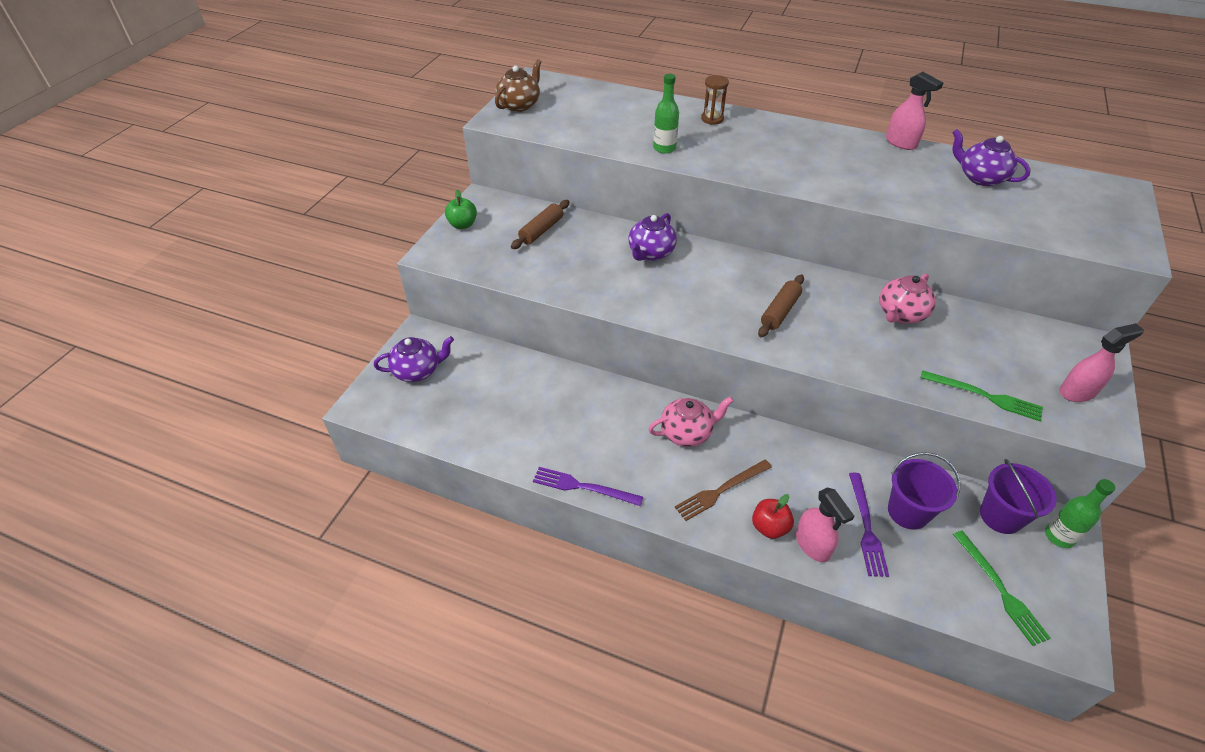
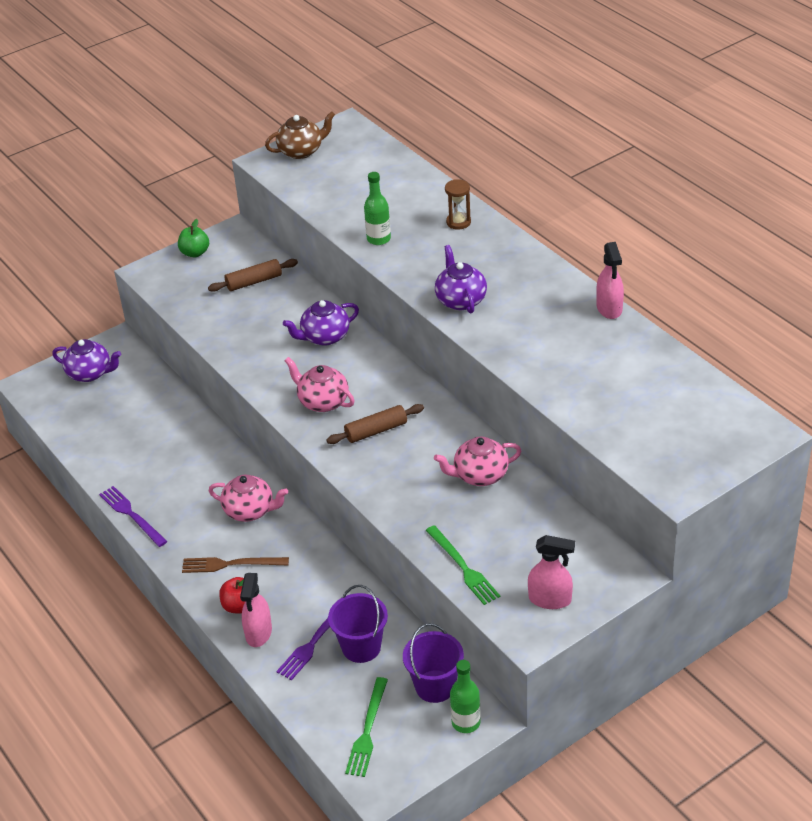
camera: 35 degrees right, 5 degrees down
(709, 305) = (322, 401): none -> pink teapot
(980, 178) = (636, 370): purple teapot -> purple teapot (460, 300)

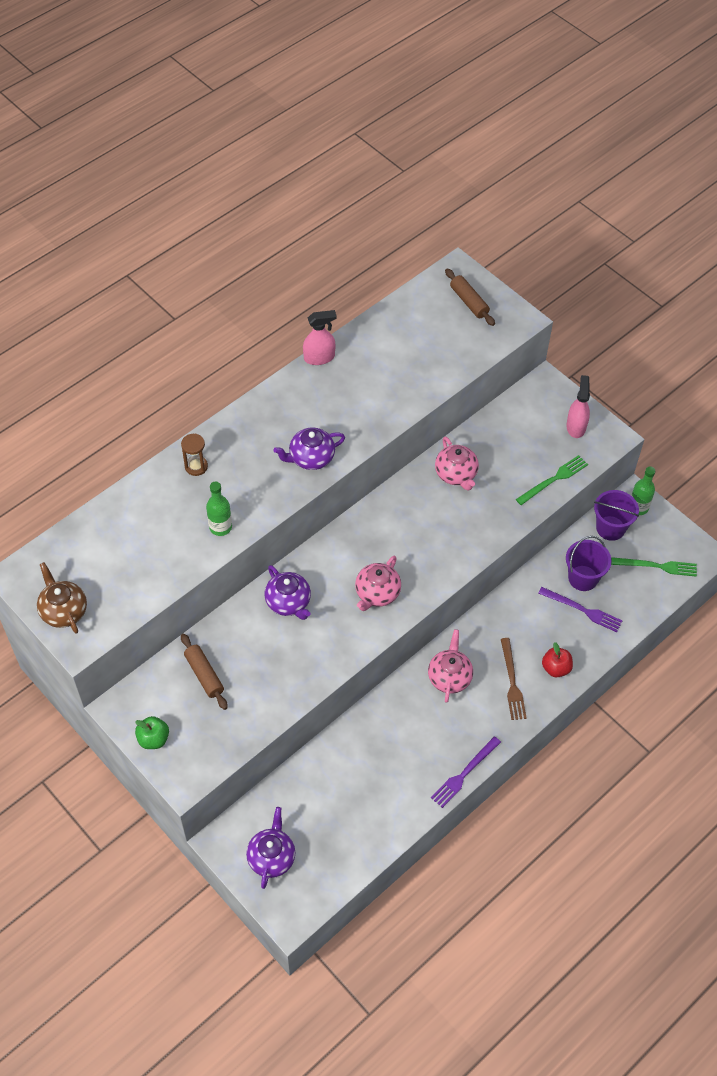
camera: 100 degrees left, 15 degrees up
(258, 633) = (581, 650): pink spray bottle -> none
(376, 431) = (411, 549): brown rolling pin -> brown rolling pin (469, 302)

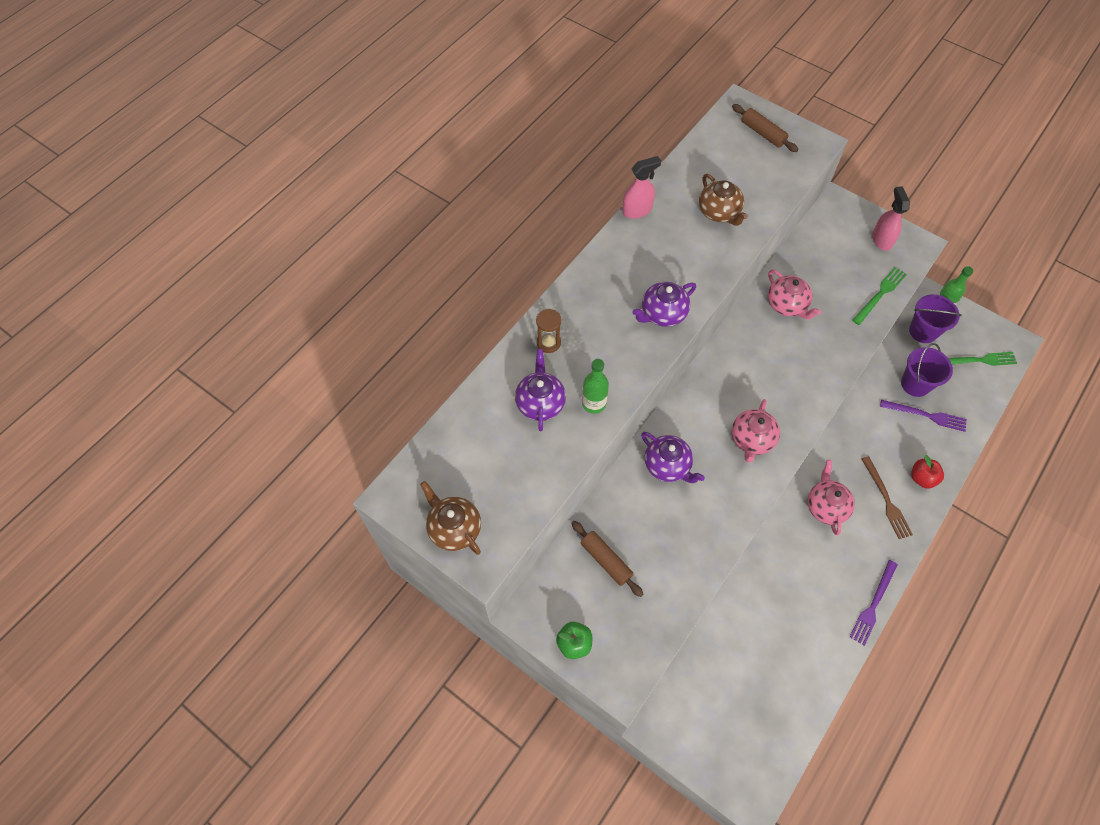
camera: 10 degrees left, 5 degrees up
(271, 857) = (713, 736): purple teapot -> purple teapot (540, 403)
(398, 372) = (719, 212): none -> brown teapot

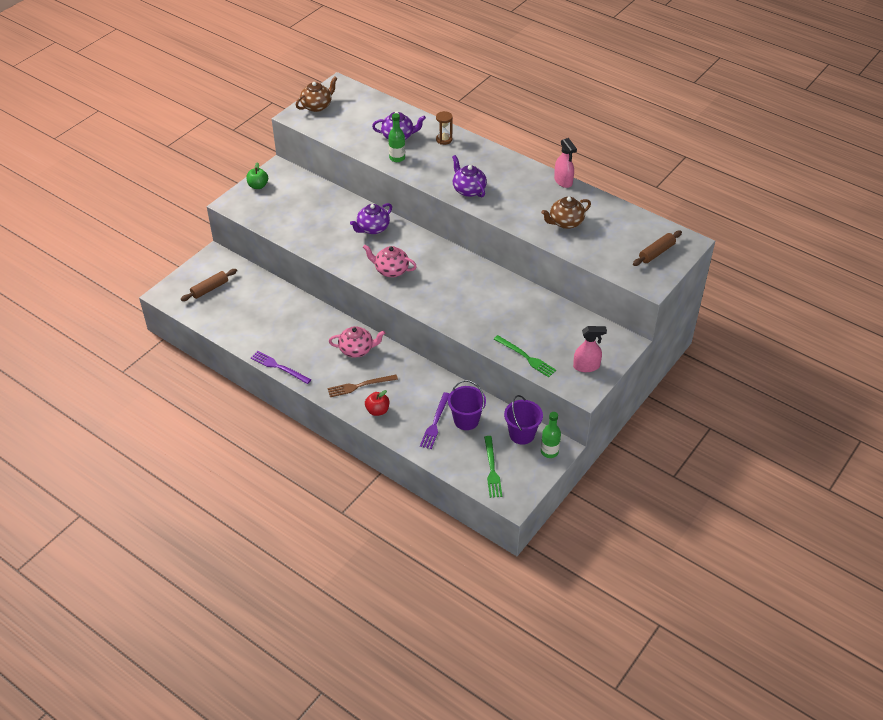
camera: 90 degrees right, 15 degrees down
(606, 560) = (308, 199): brown rolling pin -> brown rolling pin (210, 289)
(787, 305) = (511, 299): pink teapot -> none

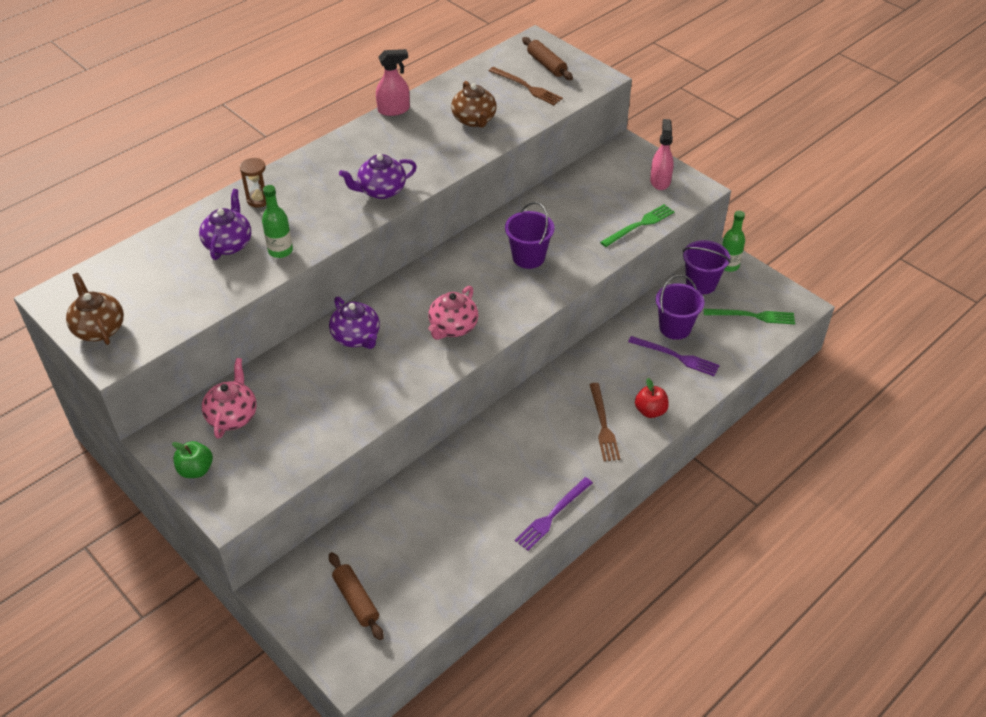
camera: 80 degrees left, 0 degrees up
(357, 350) = (534, 421): pink teapot -> pink teapot (232, 416)
(471, 299) = (528, 257): none -> purple bucket
(620, 245) = (527, 87): none -> brown fork

